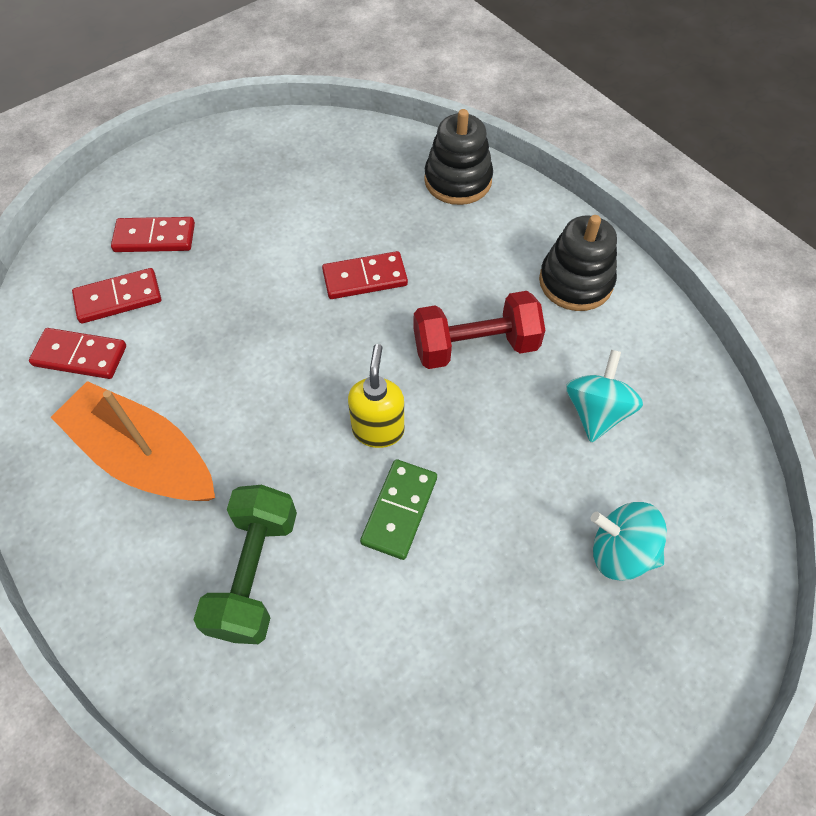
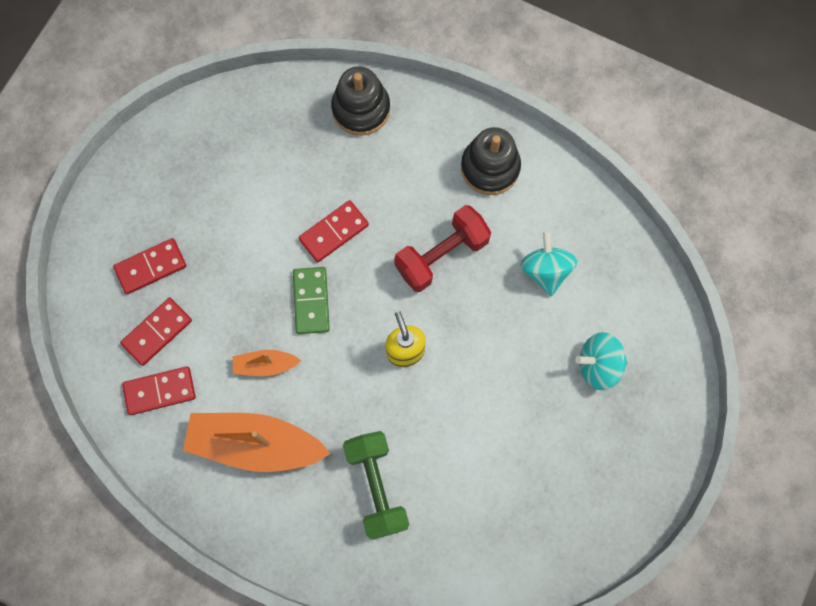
camera: 25 degrees left, 15 degrees up
(209, 377) = (265, 365): none -> orange boat
(399, 510) = (447, 402): green domino -> green domino (311, 301)

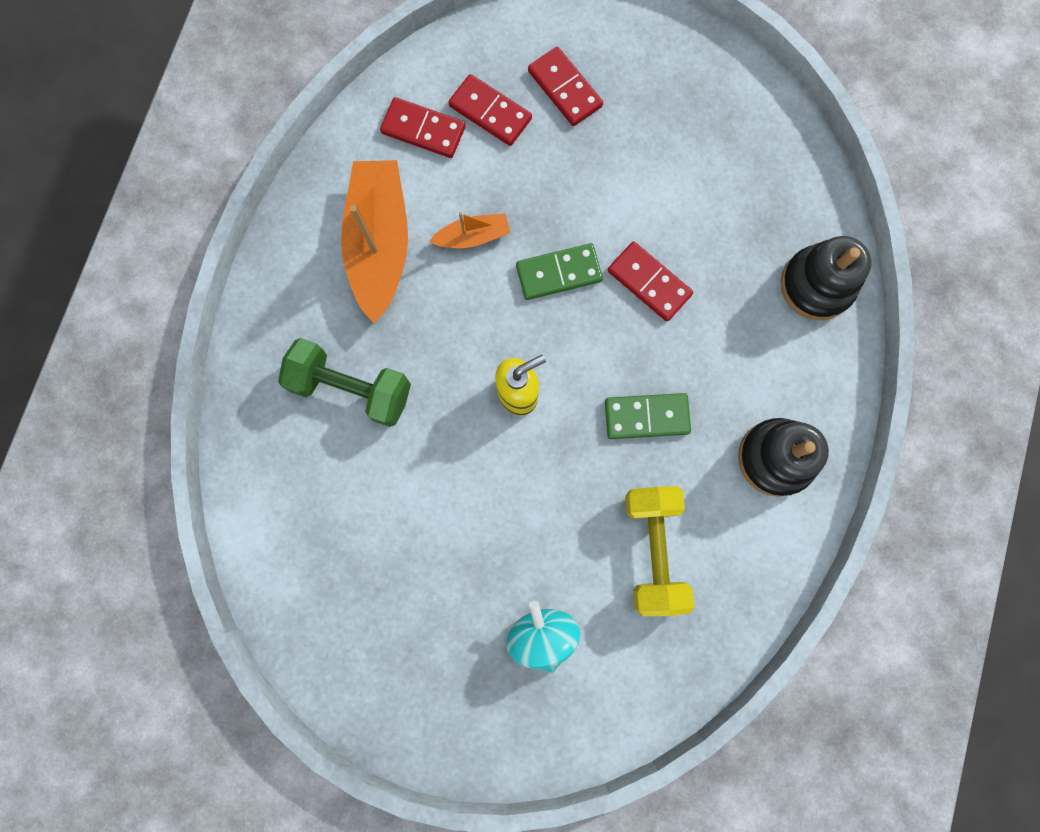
camera: 80 degrees right, 5 degrees up
(160, 391) = (423, 130): red domino -> red domino turned 45 degrees counterclockwise
(265, 365) = (473, 237): orange boat -> orange boat turned 90 degrees clockwise
(376, 486) = (352, 388): green dumbbell -> green dumbbell turned 45 degrees clockwise
(441, 255) = (646, 416): red dumbbell -> green domino
(545, 270) = (653, 549): turquoise spinning top -> yellow dumbbell

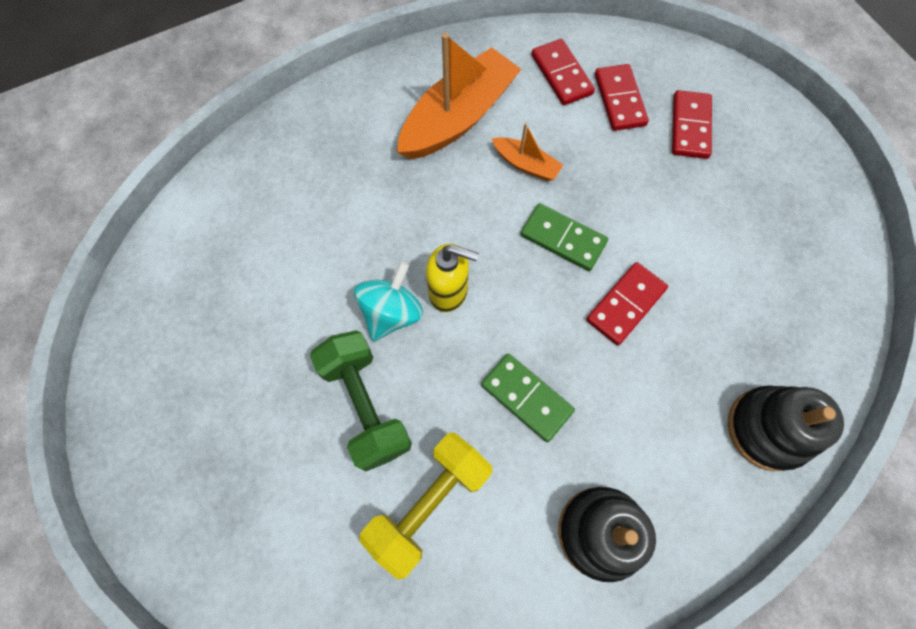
camera: 45 degrees right, 10 degrees down
(352, 388) = (343, 187): green dumbbell -> green dumbbell (365, 405)
(542, 635) = (282, 480): turquoise spinning top -> turquoise spinning top (391, 313)
(649, 283) = (625, 304): red domino -> red domino turned 45 degrees clockwise

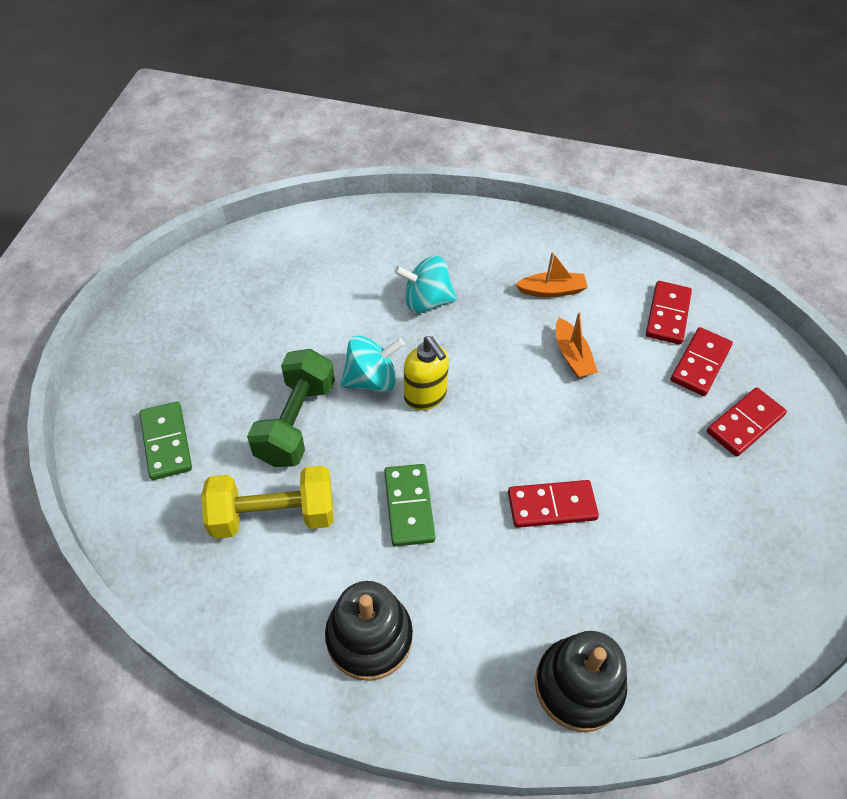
camera: 40 degrees right, 15 degrees down
(367, 204) = (426, 301): none -> turquoise spinning top
(458, 117) = (552, 290): orange boat -> orange boat, size x0.48
(563, 239) = (548, 425): green domino -> green domino (166, 442)

